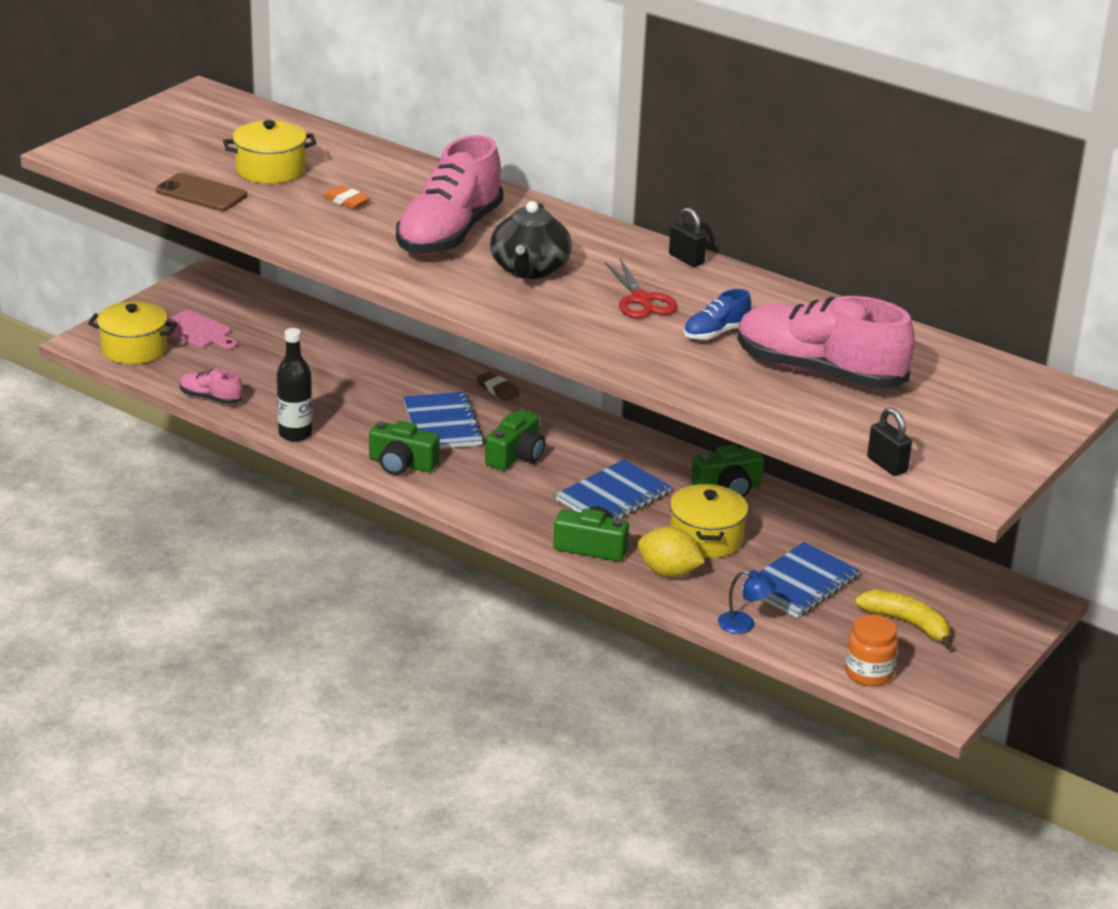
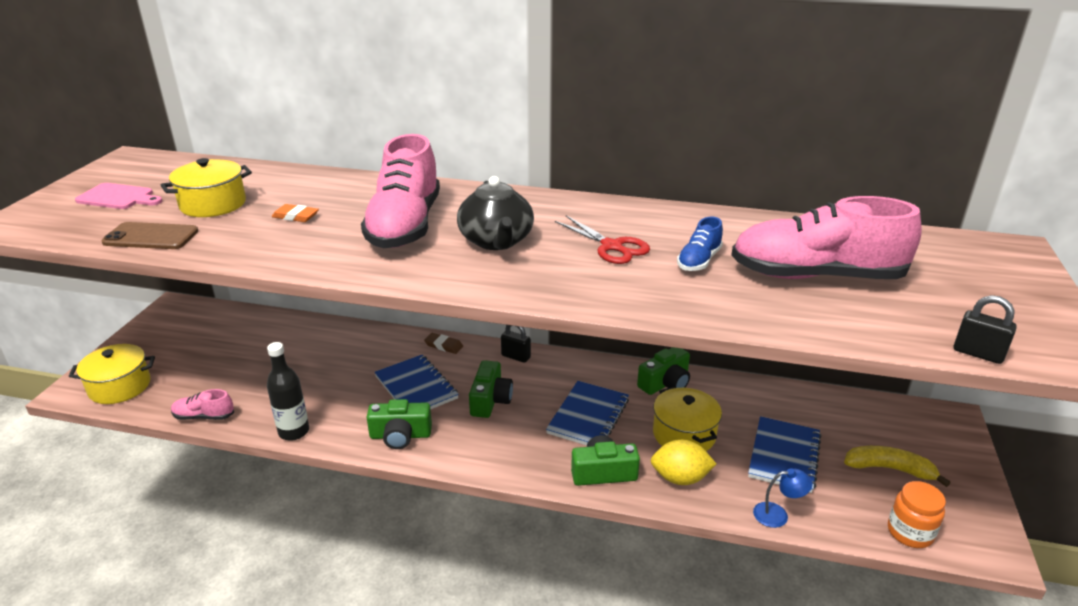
camera: 20 degrees left, 0 degrees up
(197, 331) = (175, 356): pink cutting board -> pink cutting board (118, 197)
(686, 259) = (615, 205): black padlock -> black padlock (516, 356)

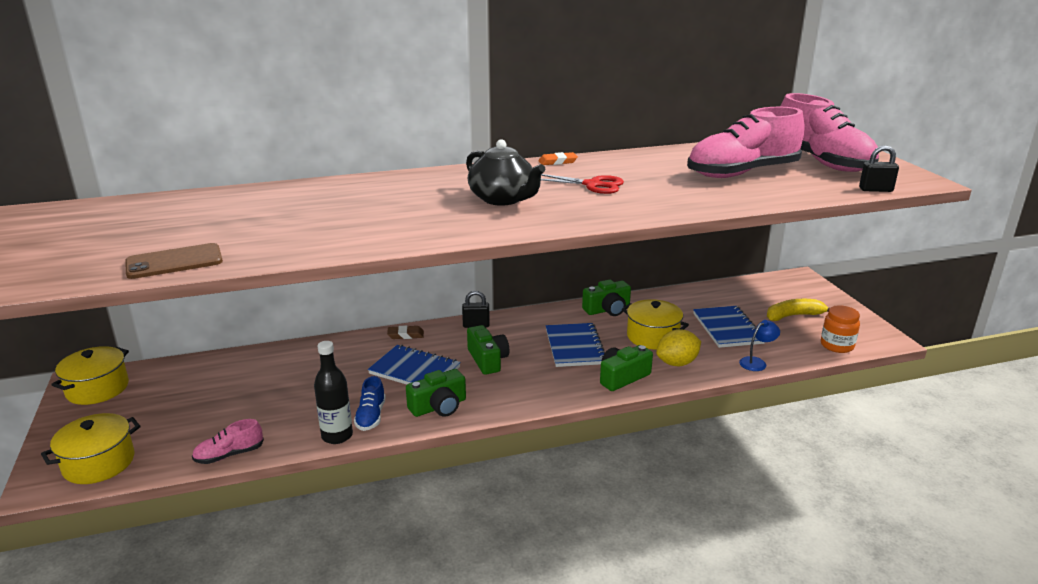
camera: 30 degrees left, 5 degrees down
(118, 197) = (77, 243): pink cutting board -> none
(213, 204) = (199, 227): yellow pot -> yellow pot (97, 389)
(295, 216) = (300, 219): orange eraser -> orange eraser (557, 162)
(405, 225) = (412, 205): pink shoe -> pink shoe (821, 162)
(665, 383) = (607, 309): green camera -> green camera turned 45 degrees clockwise
(699, 261) = (661, 180): blue shoe -> blue shoe (371, 416)

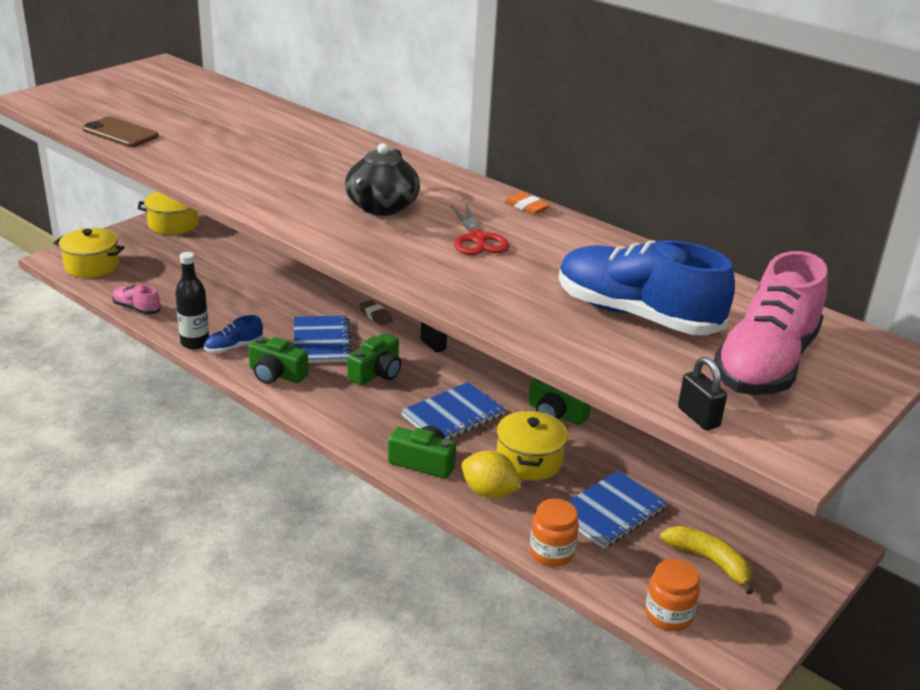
camera: 55 degrees right, 5 degrees up
(742, 173) = (636, 315): pink shoe -> blue shoe
(756, 362) = (552, 552): blue lamp -> orange jar

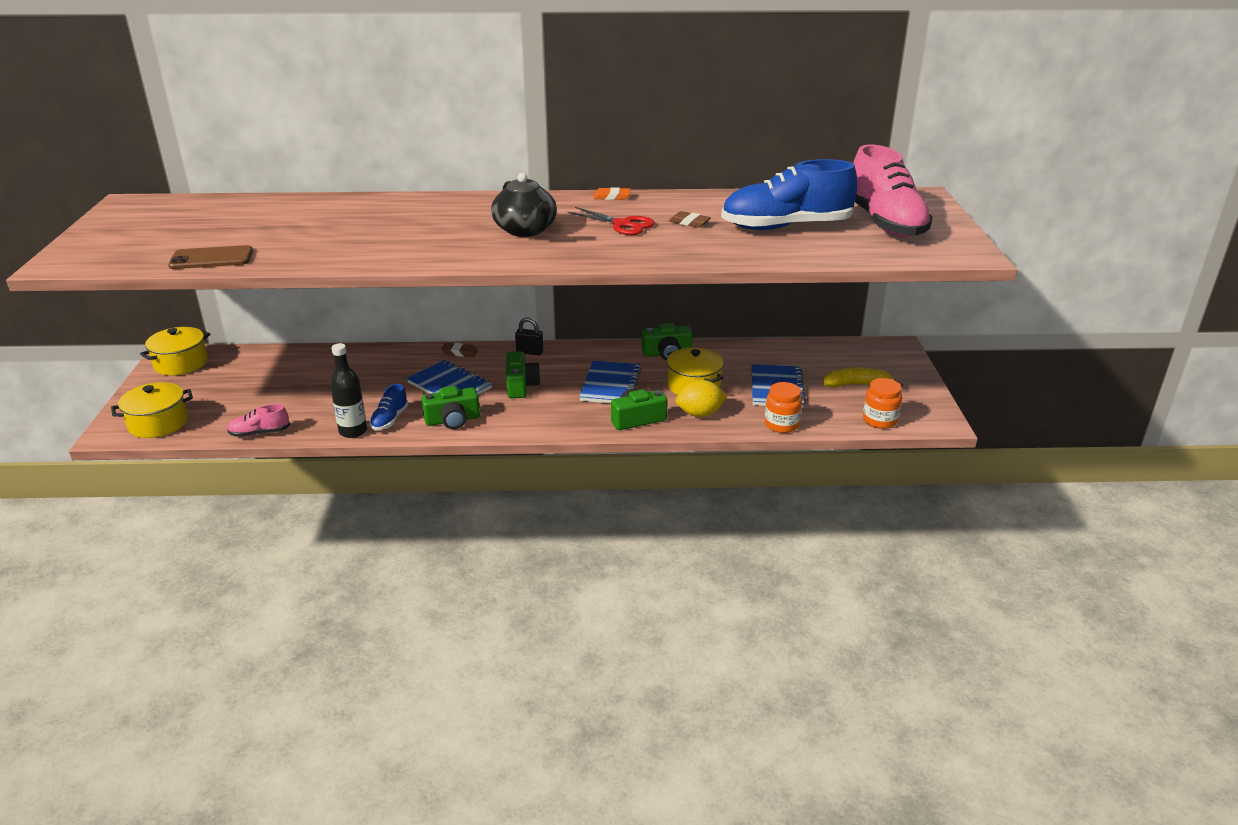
camera: 40 degrees left, 0 degrees up
(545, 265) = (689, 222): none -> brown eraser
(698, 417) = (907, 259): black padlock -> none

